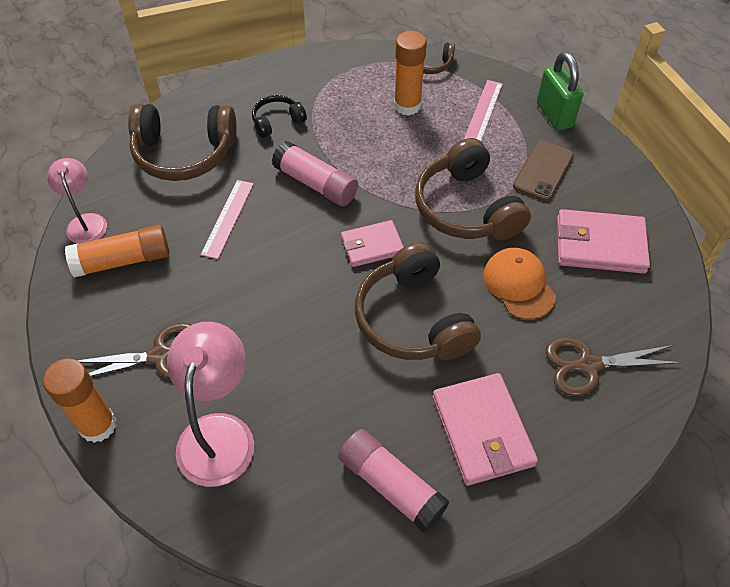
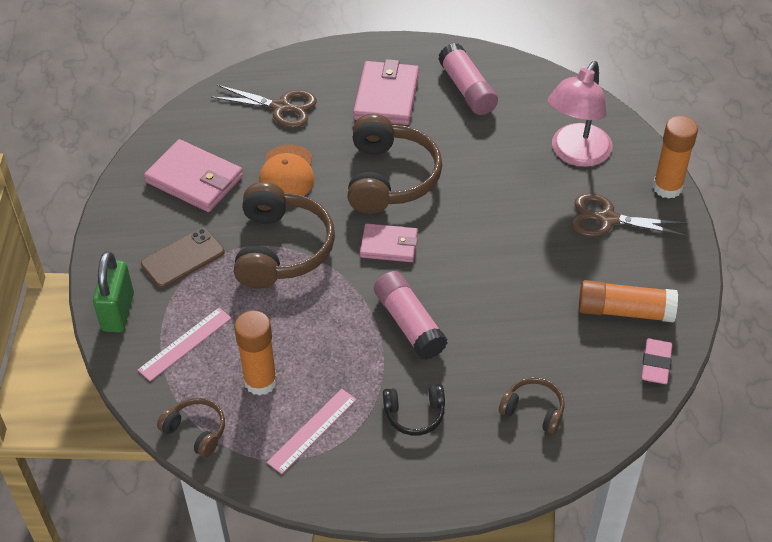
camera: 155 degrees left, 5 degrees down
(86, 222) = (656, 364): pink lamp -> pink eraser
(184, 153) = (533, 410): brown headphones -> brown headphones, size x0.51
(228, 218) = (511, 318): pink ruler -> pink ruler (312, 430)

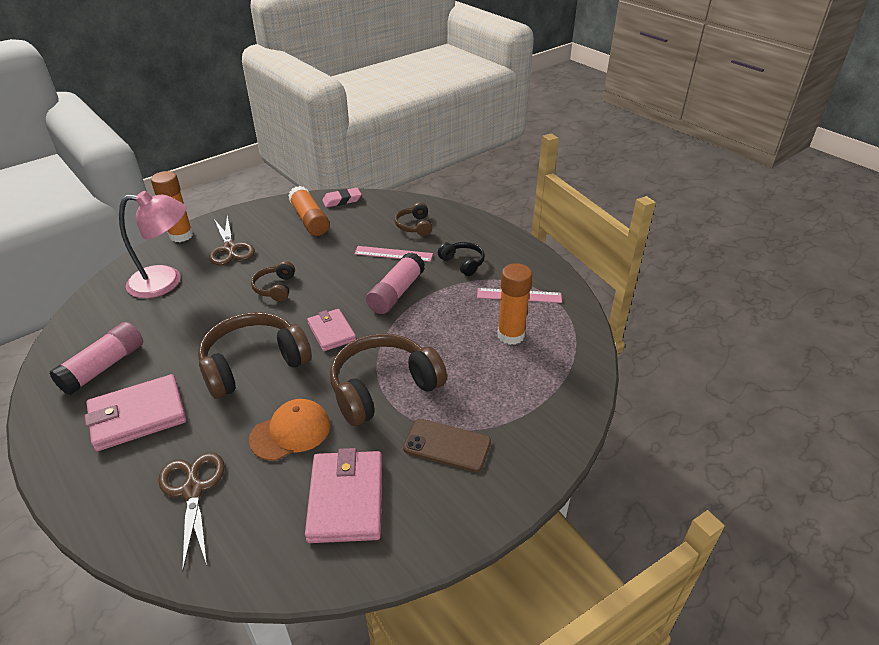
camera: 125 degrees left, 10 degrees down
(118, 312) = (539, 452): green padlock -> none
(185, 344) = (523, 391): pink ruler -> pink ruler (393, 254)
(196, 431) = (579, 344): brown headphones -> brown headphones (275, 288)

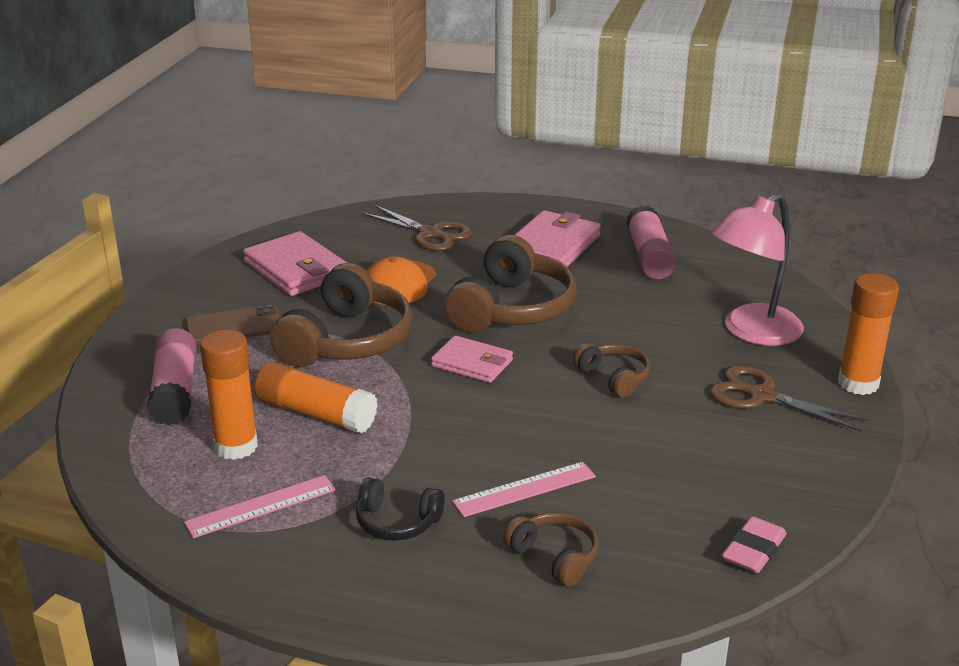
camera: 145 degrees right, 10 degrees down
(309, 220) = (738, 487): orange glue stick -> orange glue stick (316, 414)
(396, 292) = (449, 436): pink glue stick -> pink glue stick (175, 391)

